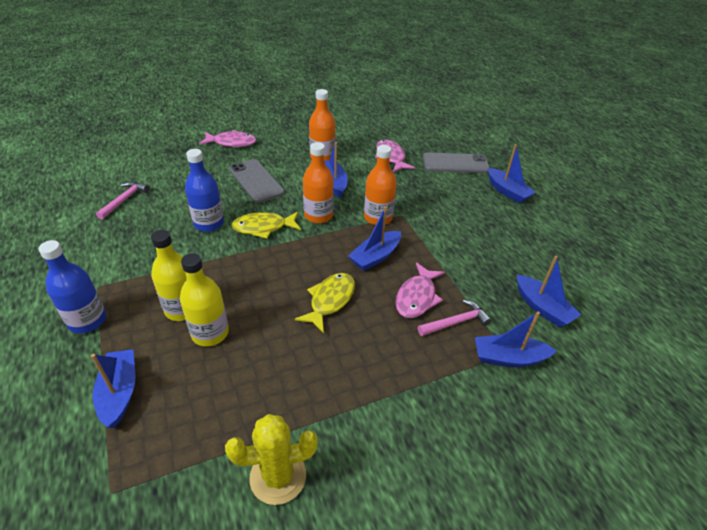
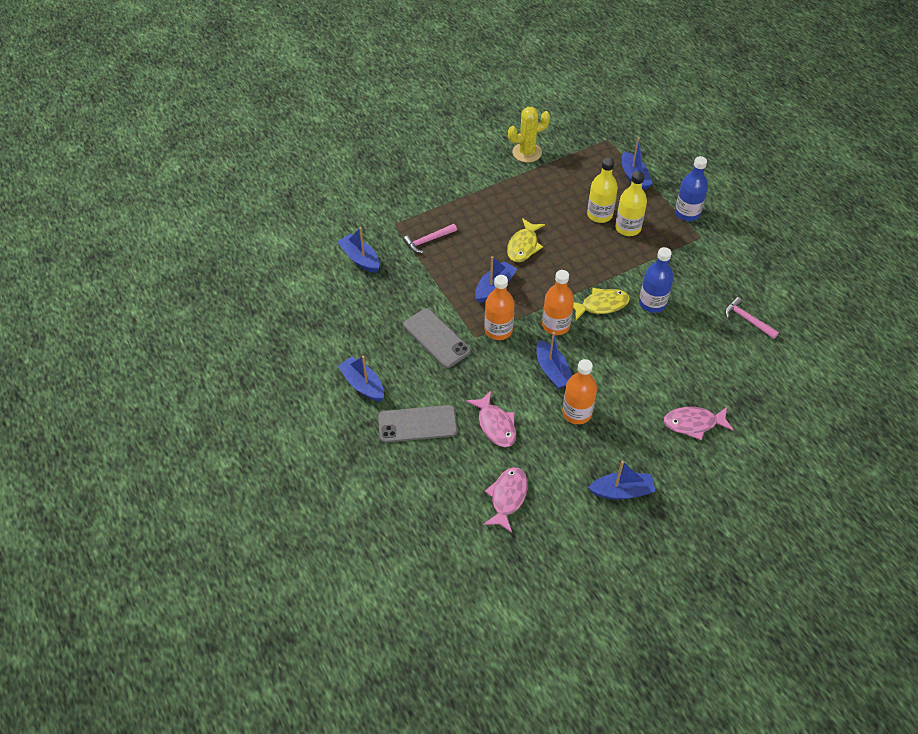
camera: 175 degrees right, 10 degrees up
(124, 200) = (747, 320): pink hammer -> pink hammer turned 120 degrees clockwise
(256, 181) = (635, 363): grey phone -> grey phone (436, 338)
(417, 297) = (457, 256): pink fish -> pink fish (507, 497)
(508, 358) = (393, 221): blue boat -> blue boat (622, 491)

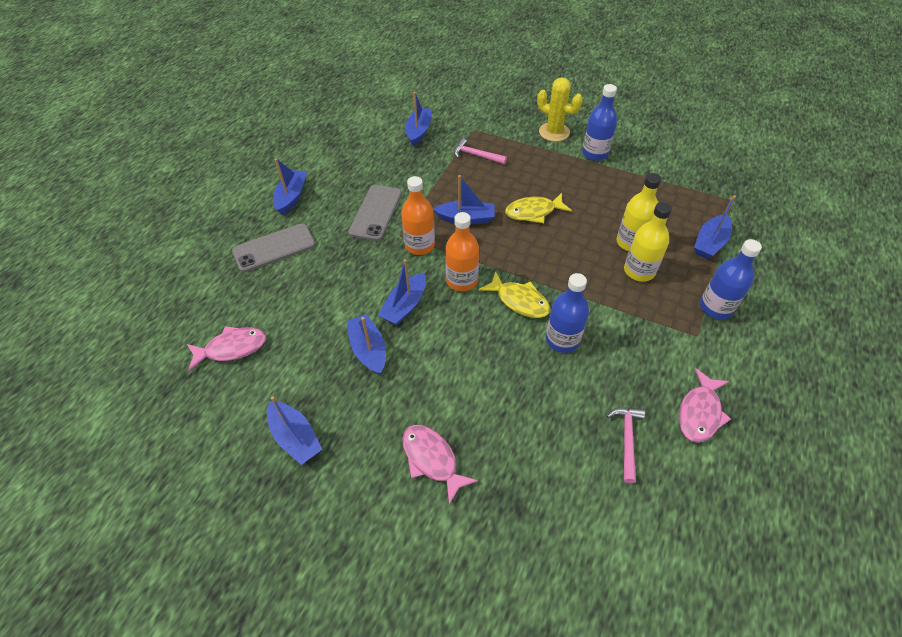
camera: 55 degrees right, 0 degrees up
(417, 424) = (274, 248): grey phone -> grey phone turned 75 degrees counterclockwise
(494, 174) = (595, 153): none -> blue bottle
(495, 425) = (310, 298): pink fish -> pink fish (699, 412)
(527, 152) = (645, 159): yellow cactus -> yellow cactus (554, 132)
(577, 413) = (368, 350): orange bottle -> blue boat

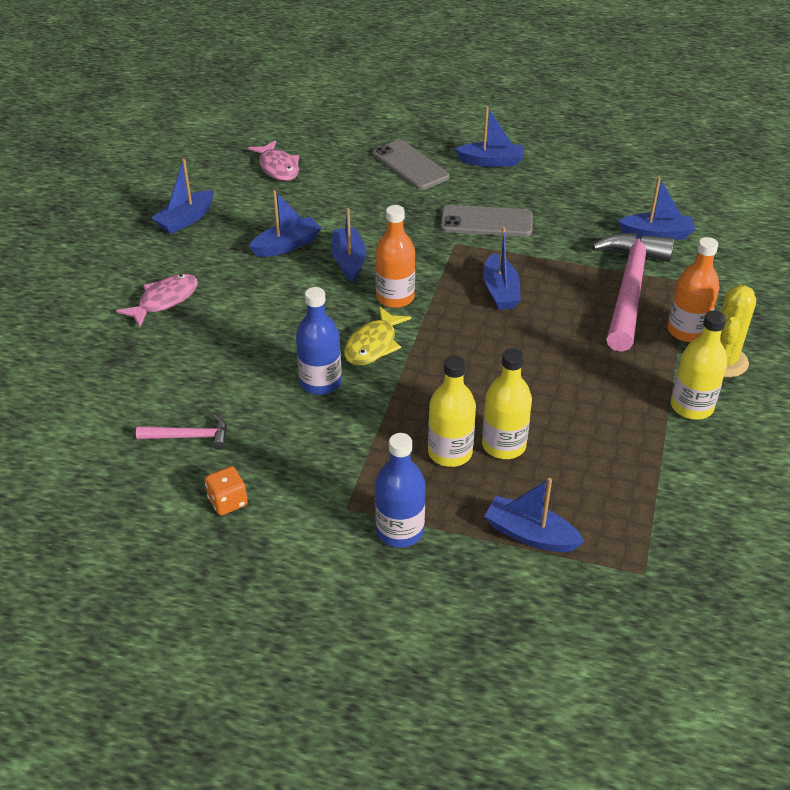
camera: 80 degrees right, 10 degrees down
(405, 306) = (349, 261): blue boat -> blue boat turned 60 degrees clockwise
(419, 245) = (442, 260): orange bottle -> orange bottle (687, 331)
(476, 155) = (629, 289): pink hammer -> pink hammer, size x2.19
(533, 212) = (533, 348): yellow fish -> none
(595, 153) = (691, 406): blue bottle -> yellow bottle
(699, 412) = (228, 502): pink fish -> orange dice

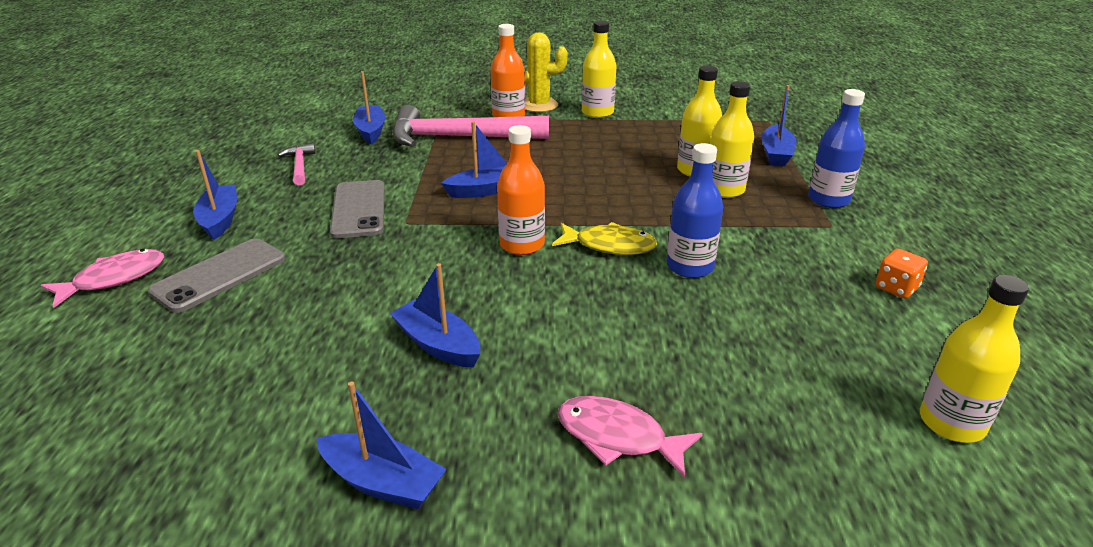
camera: 105 degrees left, 10 degrees down
(80, 449) = (951, 423): none -> yellow bottle
(189, 436) = (843, 336): pink hammer -> pink hammer (299, 166)
(278, 167) = (204, 405): pink fish -> pink fish (114, 279)
(349, 261) = (461, 286): blue boat -> none

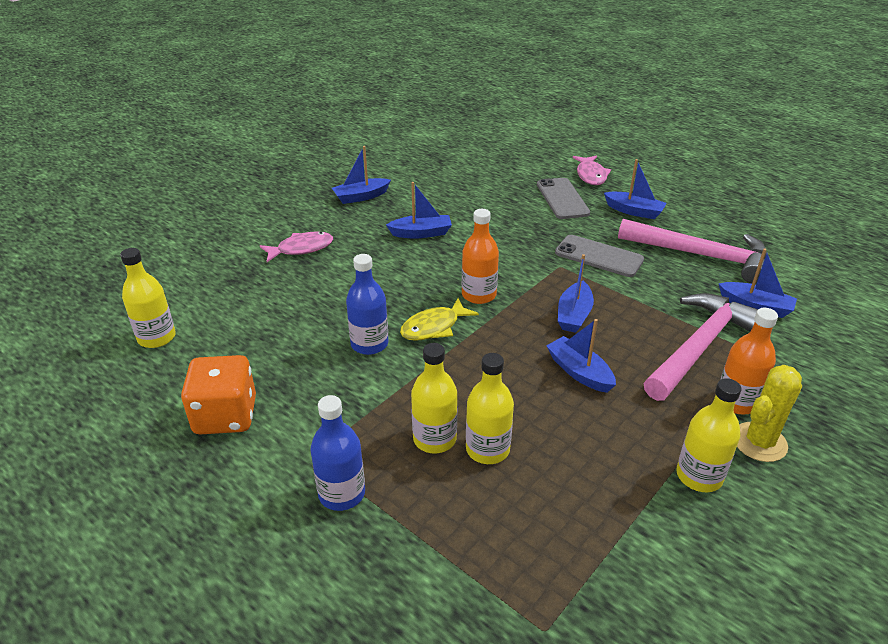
camera: 130 degrees right, 5 degrees up
(299, 166) = (700, 255): pink hammer -> pink hammer, size x2.19
(776, 154) = (456, 543): blue boat -> blue boat (579, 372)
(896, 288) = (226, 416): orange dice -> orange dice, size x1.96

